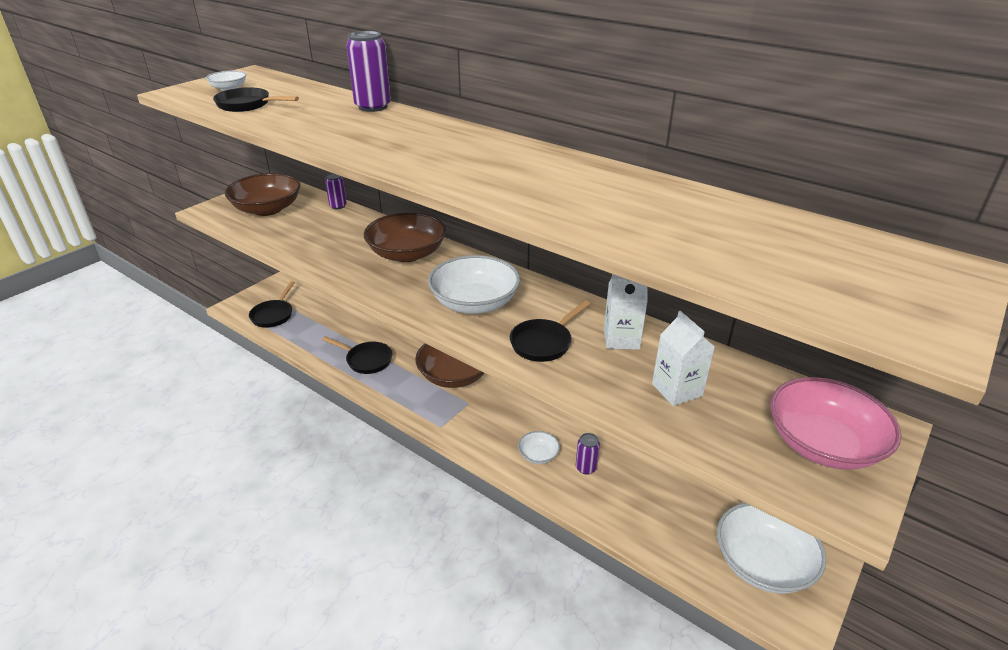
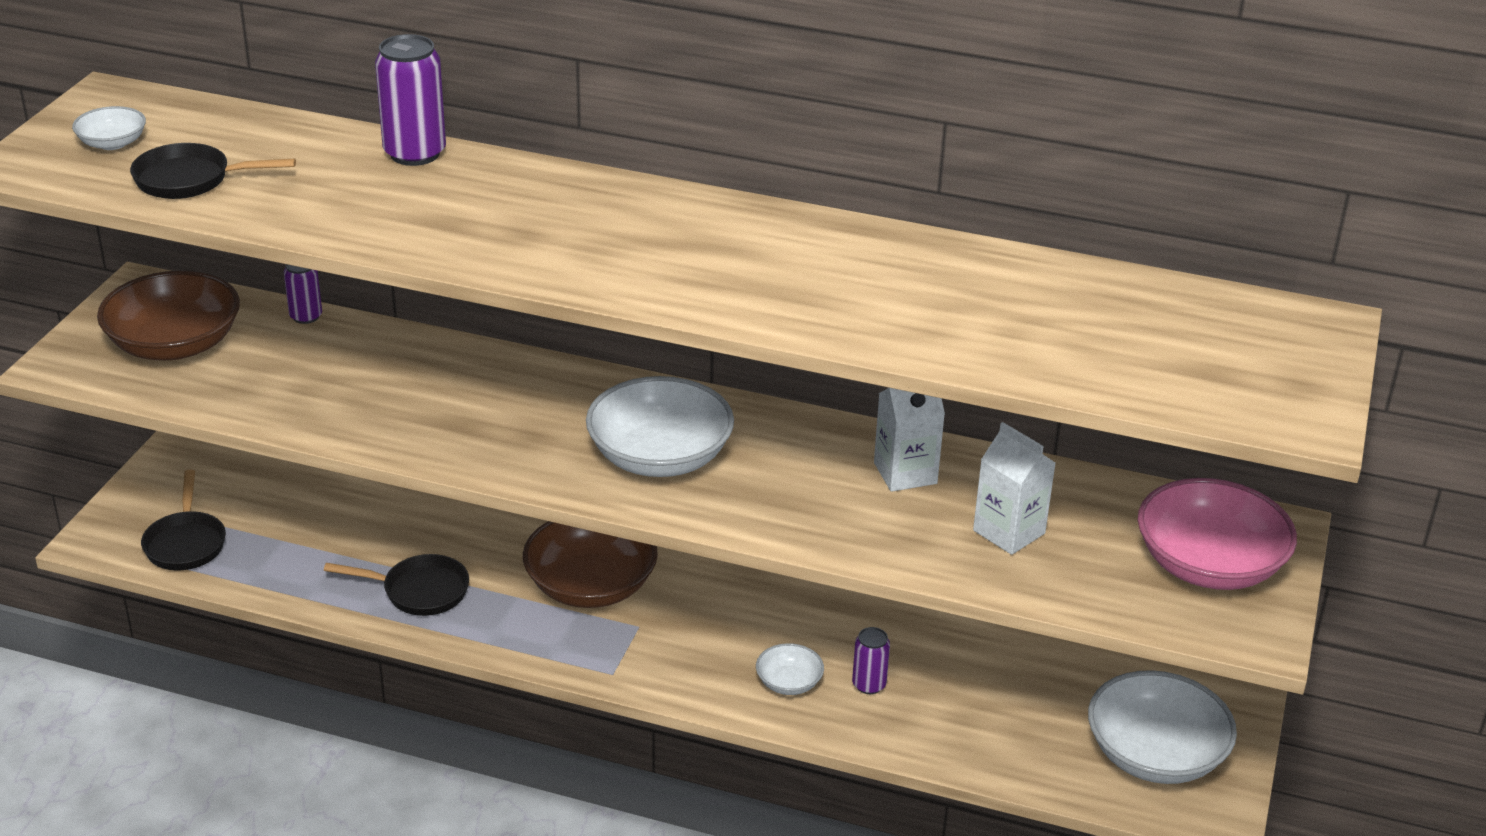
camera: 20 degrees left, 0 degrees up
(407, 254) = (496, 390): brown bowl -> none
(544, 343) = (798, 500): black pan -> none

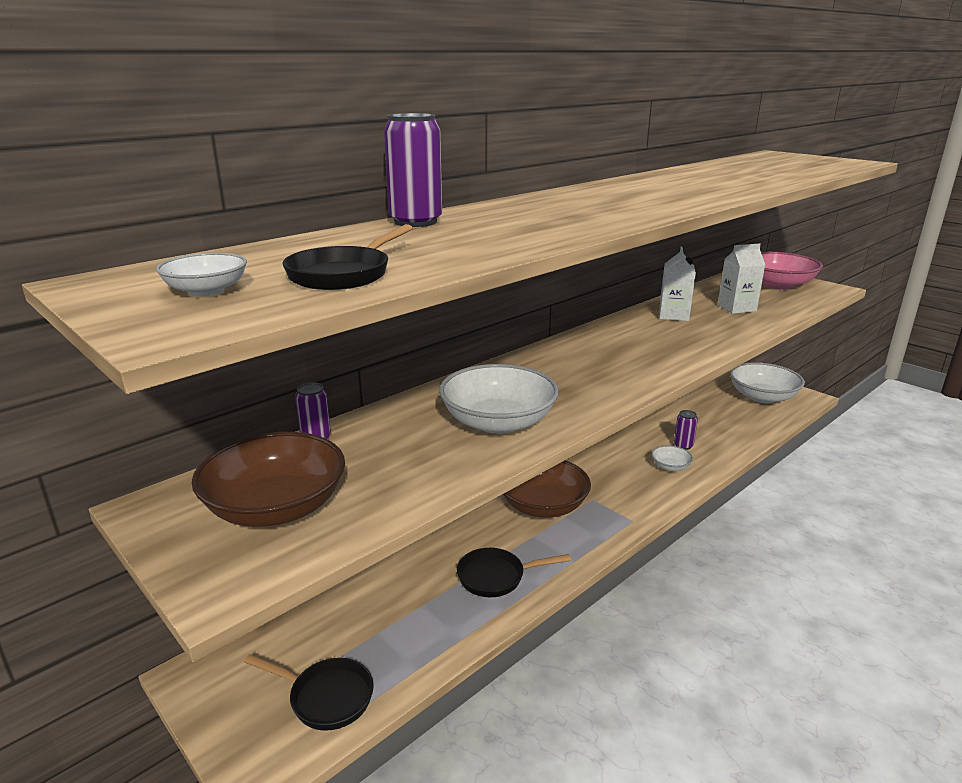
camera: 60 degrees left, 10 degrees down
(419, 591) = (496, 577): black pan -> black pan turned 135 degrees counterclockwise
(660, 457) = (617, 362): white bowl -> white bowl (498, 422)

